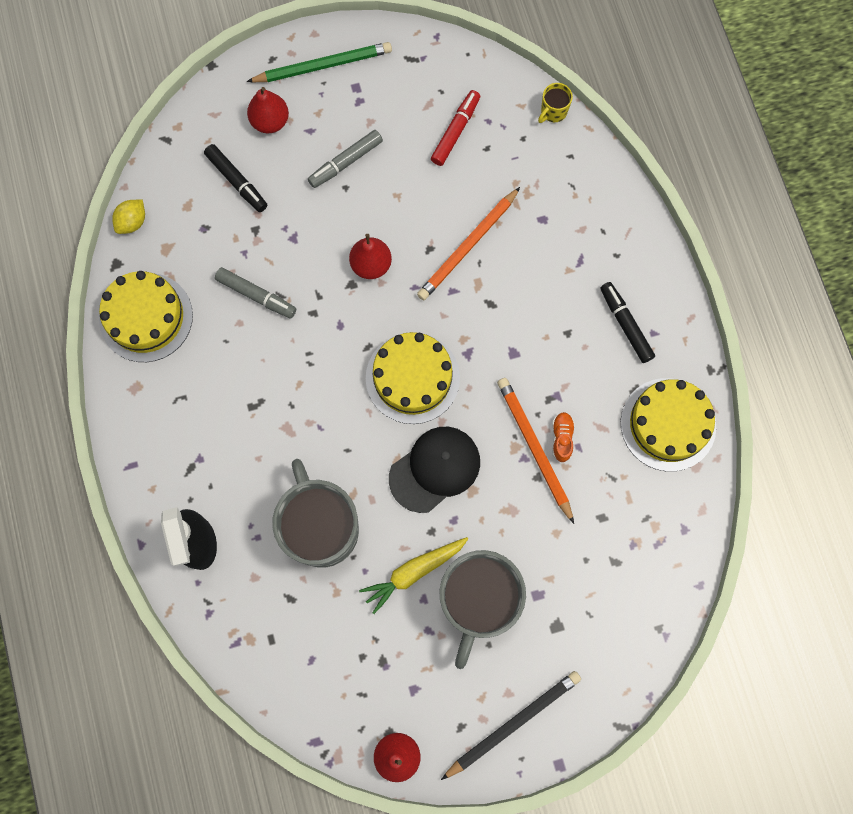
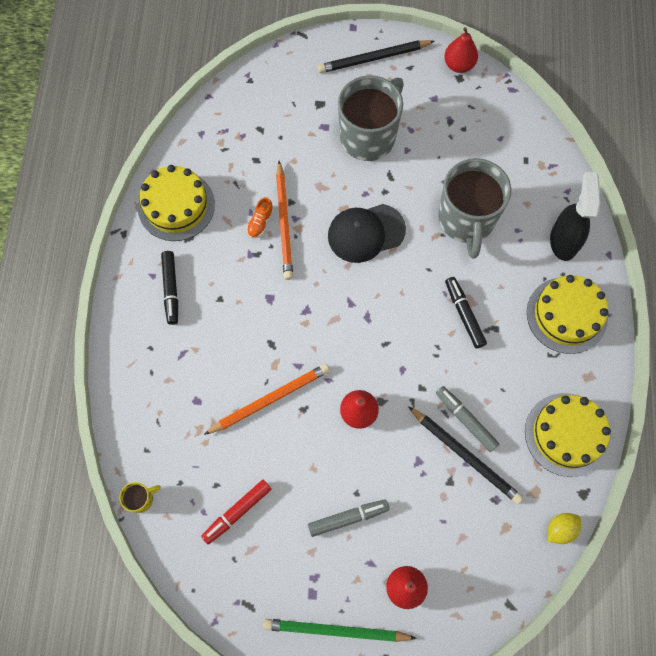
camera: 160 degrees left, 5 degrees down
(237, 181) = (454, 535): black marker -> black marker (464, 314)
(246, 260) = (465, 455): none -> black pencil
(412, 378) = (358, 306): yellow cake -> yellow cake (566, 315)
(413, 572) = (408, 169): yellow carrot -> none

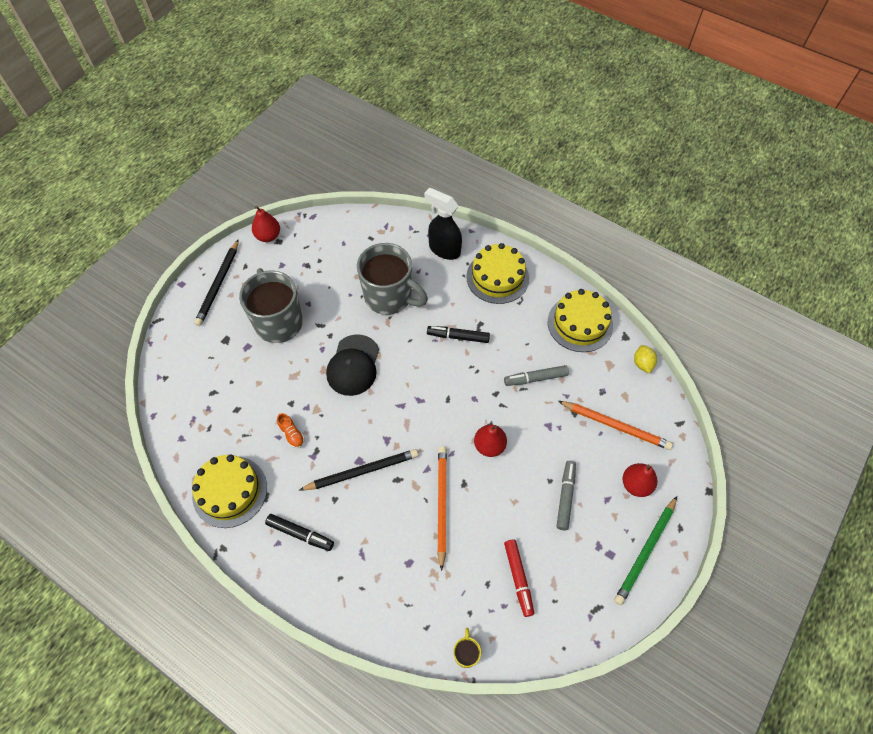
camera: 60 degrees left, 10 degrees down
(284, 222) = (304, 417): orange pencil -> orange pencil (615, 425)
(465, 455) = (561, 392): black pencil -> black pencil (362, 471)

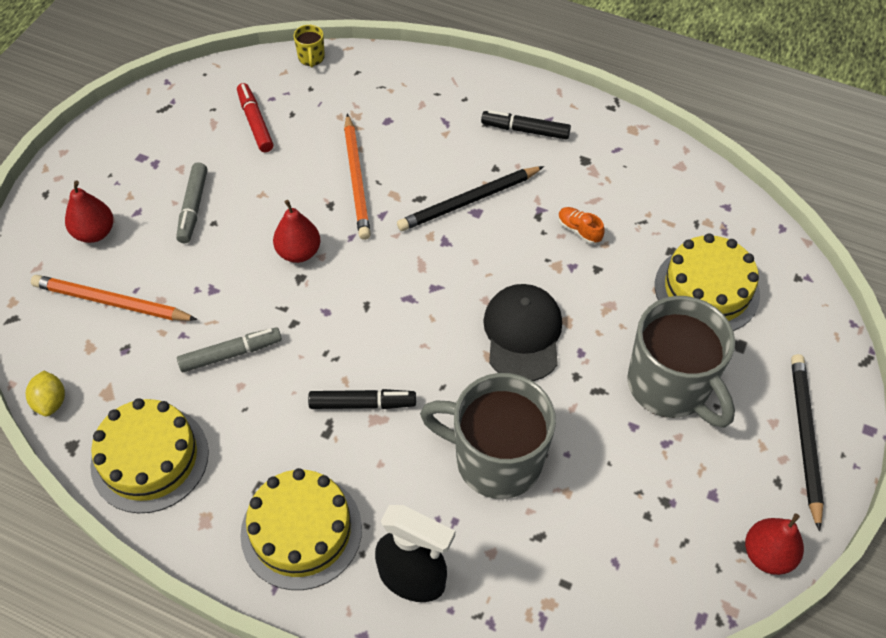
camera: 170 degrees right, 5 degrees down
(230, 491) = (631, 159): yellow cake -> yellow cake (706, 290)
(646, 551) = (95, 165): green pencil -> none

